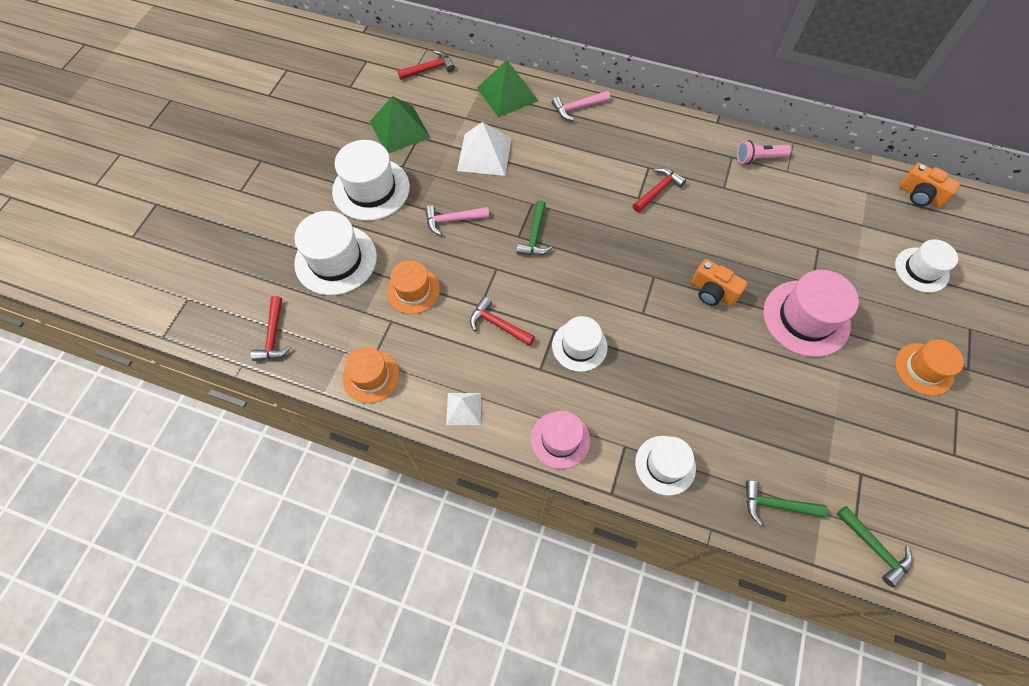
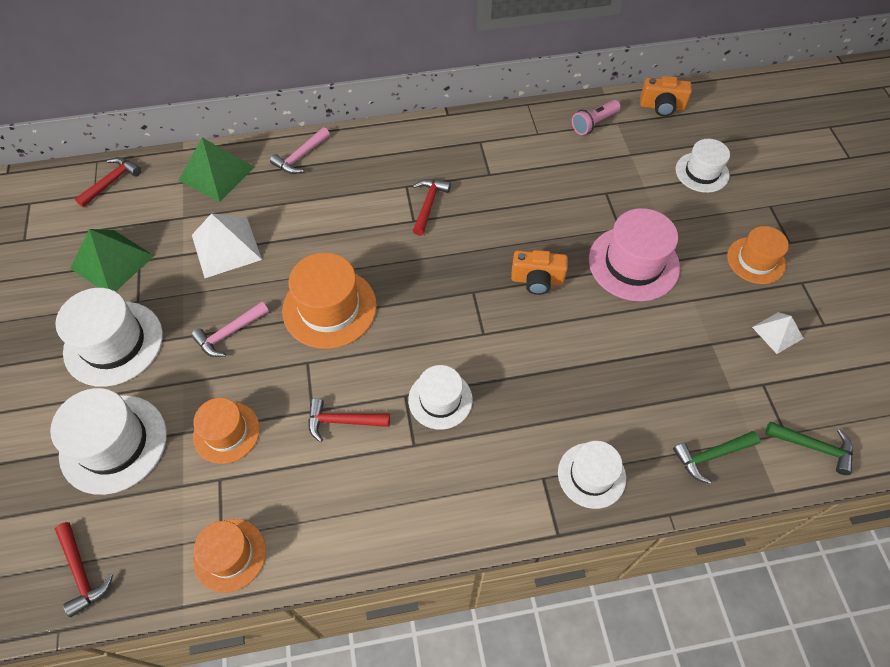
camera: 30 degrees left, 5 degrees down
(464, 409) = (356, 532): white pyramid -> white pyramid (777, 332)
(535, 236) = (329, 308): green hammer -> orange hat
(560, 439) = (476, 508): pink hat -> none
(758, 158) = (505, 132): pink flashlight -> pink flashlight (594, 123)

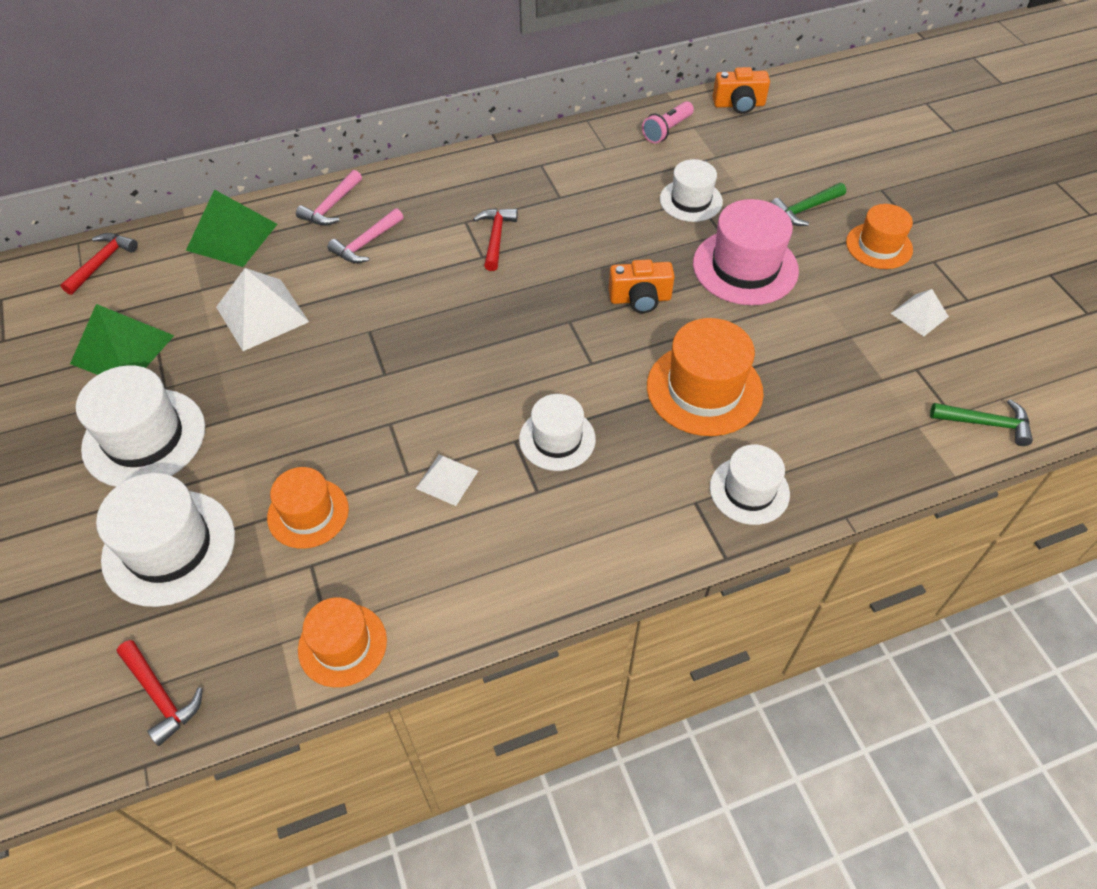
camera: 10 degrees left, 5 degrees down
(229, 333) = (287, 406): pink hammer -> pink hammer (366, 243)
(329, 308) = (403, 362): orange hat -> orange hat (704, 389)
(342, 421) = (447, 479): red hammer -> white pyramid
(702, 172) = (799, 165): white hat -> white hat (691, 200)
(711, 456) = (877, 449): green hammer -> green hammer (805, 209)

